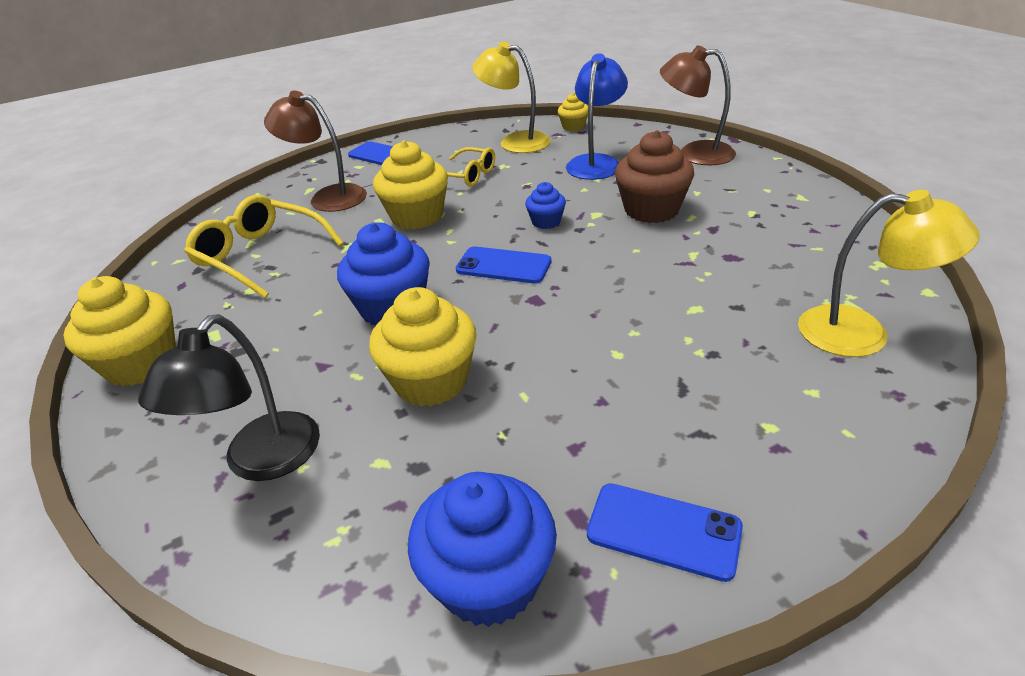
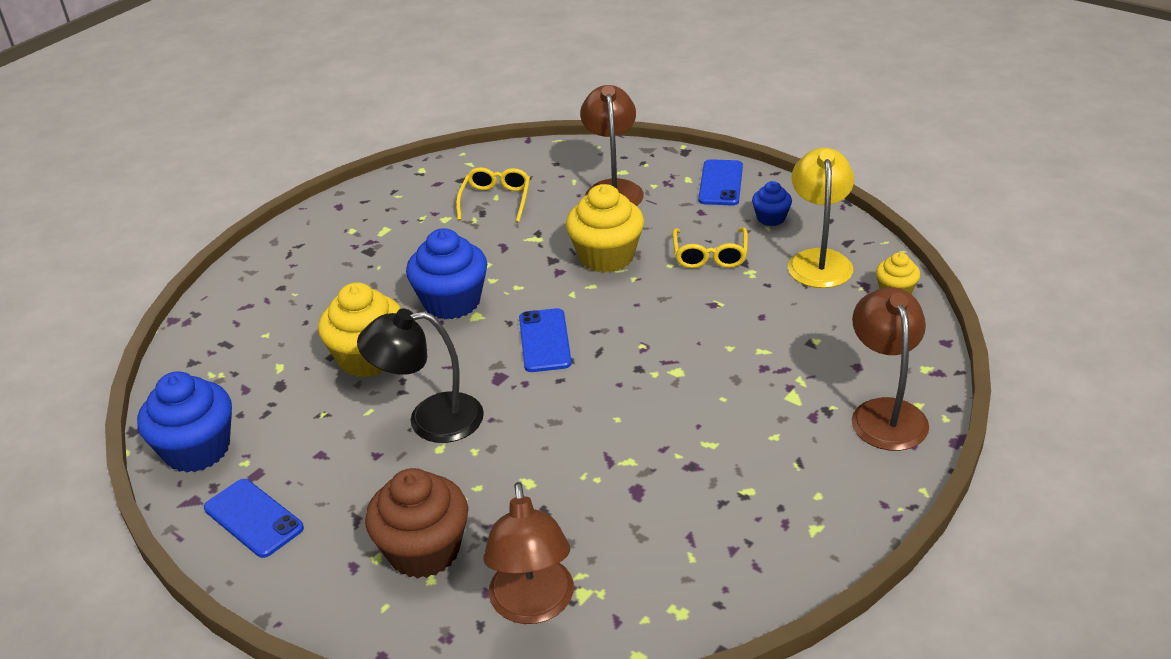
camera: 65 degrees right, 0 degrees up
(141, 363) = (340, 216): yellow cupcake -> none
(261, 256) = (495, 200): yellow glasses -> yellow glasses, size x0.64
(261, 461) = (265, 315): black lamp -> black lamp (430, 419)
(546, 222) = (640, 342): blue cupcake -> blue cupcake (771, 218)
(596, 162) = (803, 338): blue lamp -> none
(651, 210) = (709, 410): brown cupcake -> brown cupcake (424, 550)
(663, 531) = (253, 518): blue phone -> blue phone turned 45 degrees counterclockwise
(862, 333) = (533, 606): yellow lamp -> brown lamp

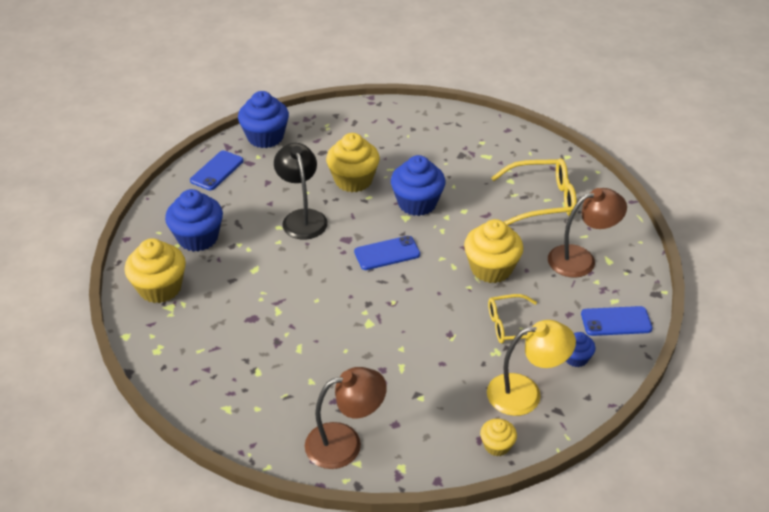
camera: 75 degrees right, 5 degrees up
(424, 550) = (198, 238): brown cupcake -> blue cupcake
(495, 200) = (541, 200): yellow glasses -> yellow glasses, size x1.57
(533, 606) = (160, 288): brown lamp -> yellow cupcake

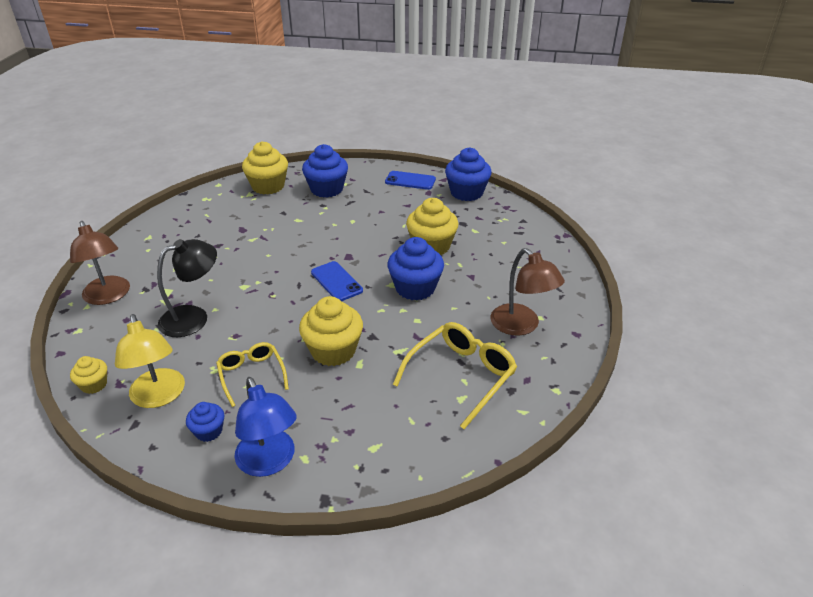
camera: 75 degrees right, 5 degrees down
(302, 218) = (368, 229): black lamp -> black lamp (193, 317)
(541, 200) = (460, 376): yellow glasses -> yellow glasses turned 120 degrees counterclockwise
(581, 259) = (369, 421): brown lamp -> brown lamp (521, 326)
(616, 321) = (269, 462): blue phone -> blue lamp

